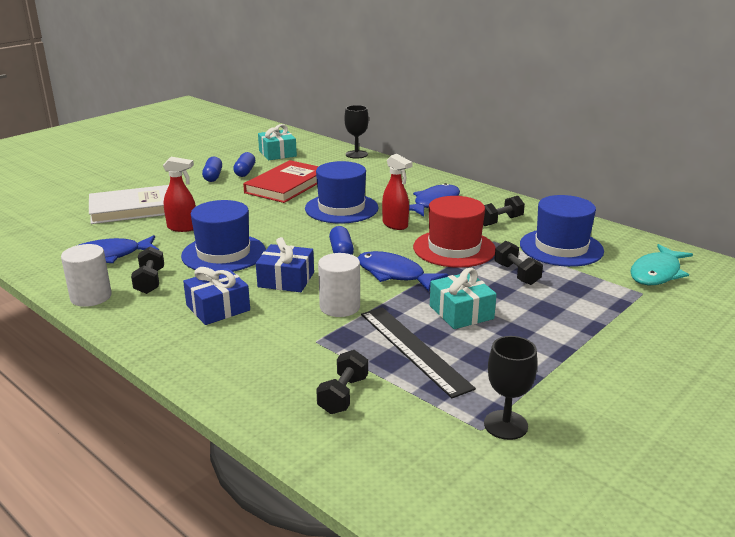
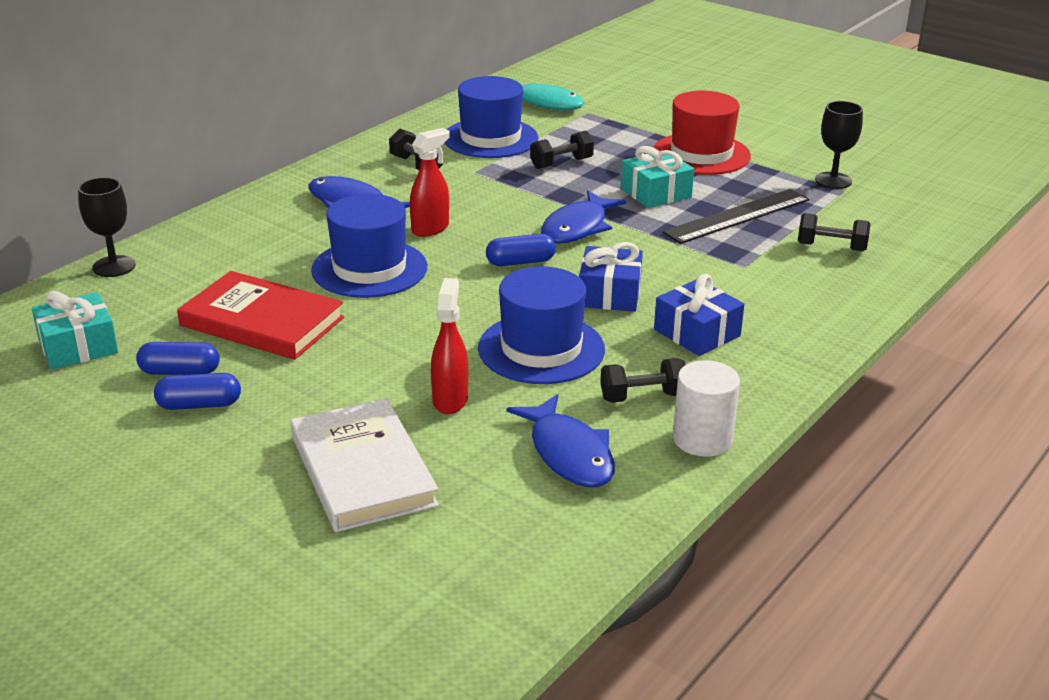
camera: 95 degrees left, 5 degrees up
(340, 307) = (667, 256): white cylinder -> none
(454, 248) = (501, 193): red hat -> red hat (701, 154)

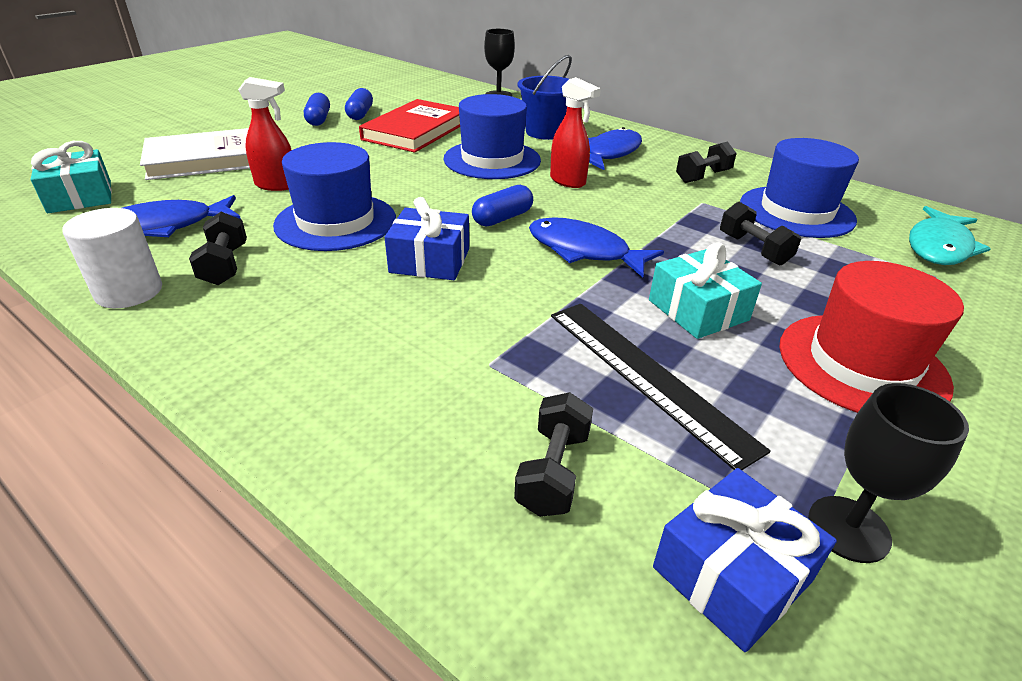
camera: 90 degrees right, 5 degrees up
(78, 347) = (400, 93): turquoise gift -> turquoise gift (80, 197)
(279, 236) = (545, 132): none -> blue bucket
(520, 262) = (502, 218): blue capsule -> blue capsule turned 60 degrees clockwise
(697, 333) = (330, 308): blue gift -> blue gift (732, 574)

